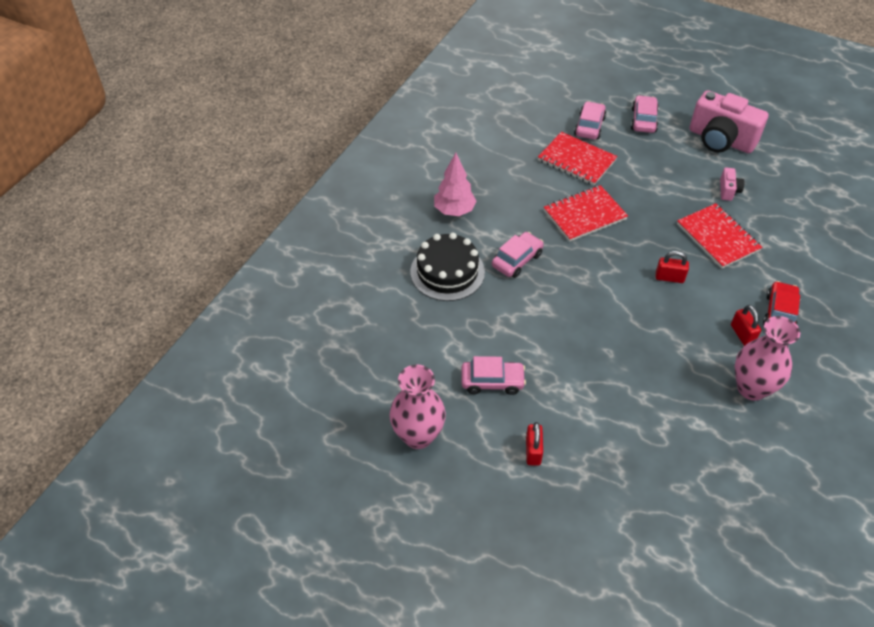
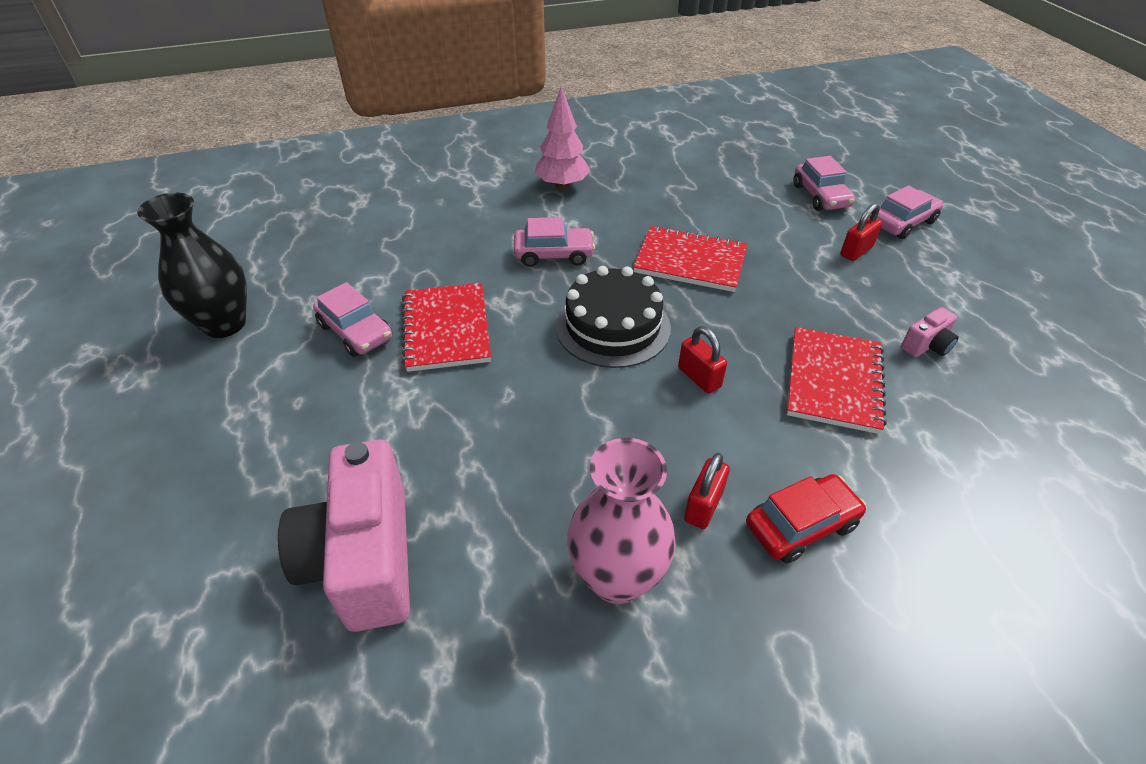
camera: 45 degrees right, 5 degrees down
(418, 435) = (225, 324): pink vase -> black vase
(447, 272) = (475, 224): black cake -> black cake (612, 326)
(533, 451) = (278, 419): red padlock -> red padlock (856, 251)
(576, 160) = (758, 214): red notebook -> red notebook (446, 329)
(589, 126) = (820, 196): pink car -> pink car turned 105 degrees clockwise
(720, 140) = (993, 292): pink camera -> pink camera (364, 558)

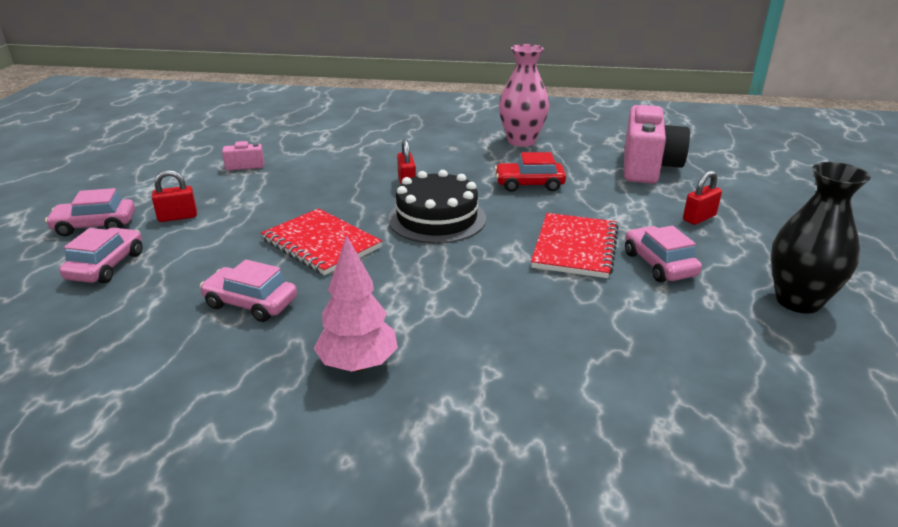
camera: 155 degrees left, 15 degrees down
(553, 254) = (440, 282): pink car -> pink car (251, 303)
(703, 506) = (461, 148): red padlock -> red padlock (699, 218)
(801, 525) = (421, 136): red car -> red car (529, 184)
(834, 381) = (328, 165): red notebook -> none

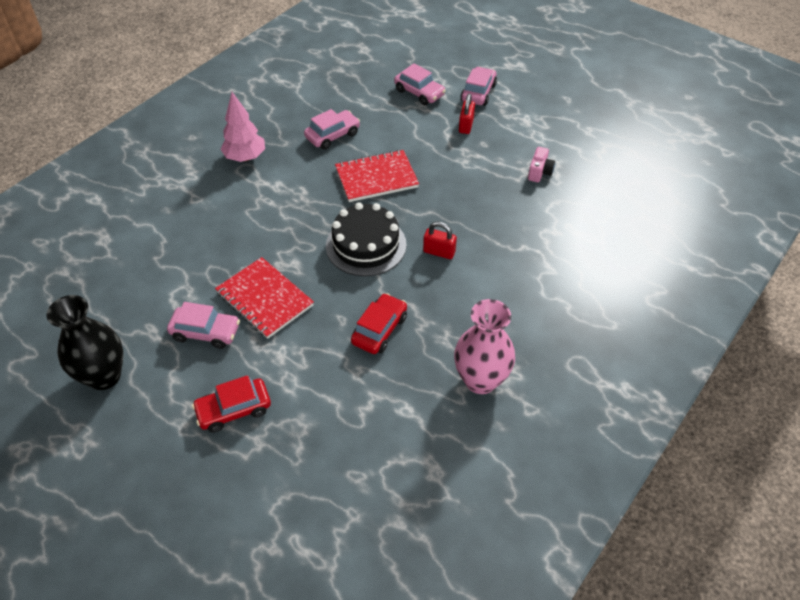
camera: 120 degrees right, 20 degrees up
(647, 167) = (347, 449): pink camera -> none
(699, 218) = (234, 410): red padlock -> red car

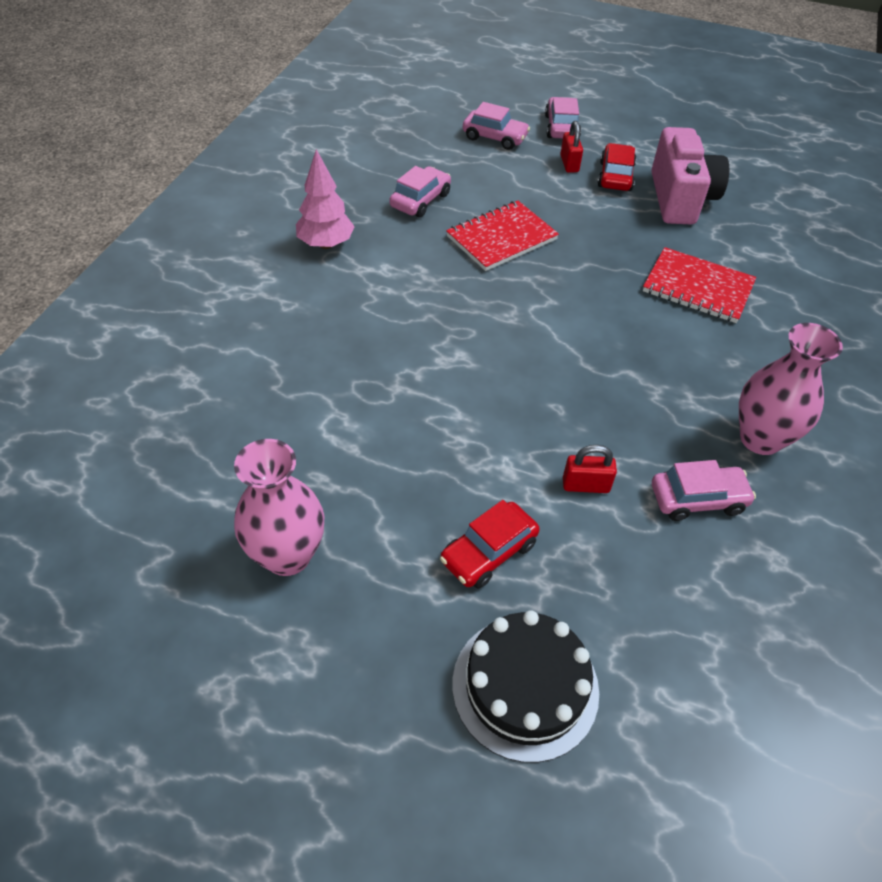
camera: 20 degrees left, 0 degrees up
(104, 376) = (288, 555): black vase -> pink vase
(206, 332) = (395, 464): pink car -> pink car (697, 499)
(264, 299) = (448, 406): red notebook -> red notebook (697, 288)
(366, 245) = (535, 316): black cake -> black cake (525, 686)
(379, 330) = (610, 409): red car -> red car (615, 176)
(439, 252) = (624, 306): red padlock -> red padlock (585, 485)
(539, 172) = (680, 198): pink camera -> pink camera, size x2.30

